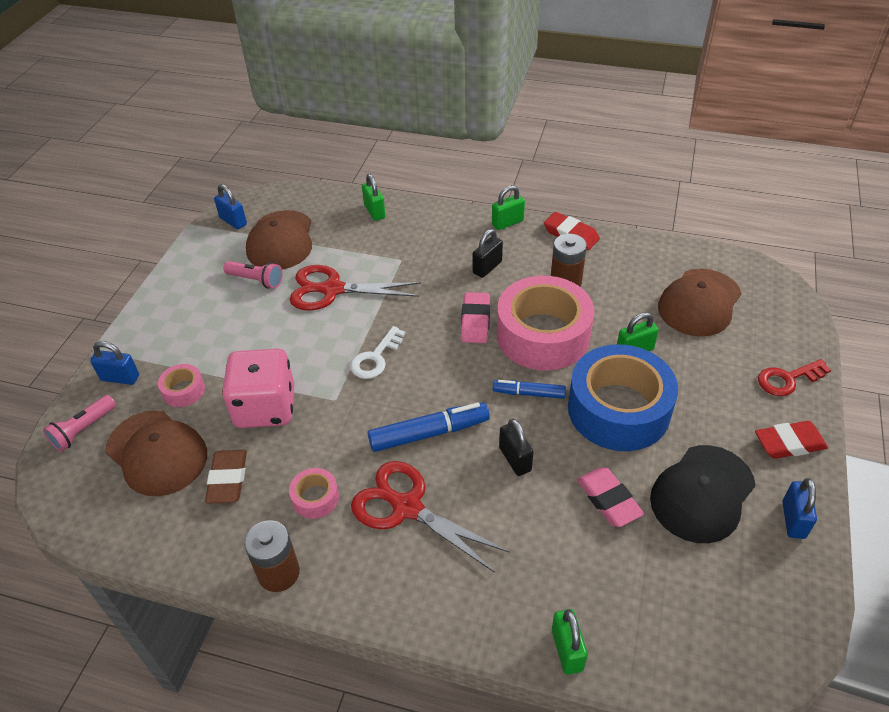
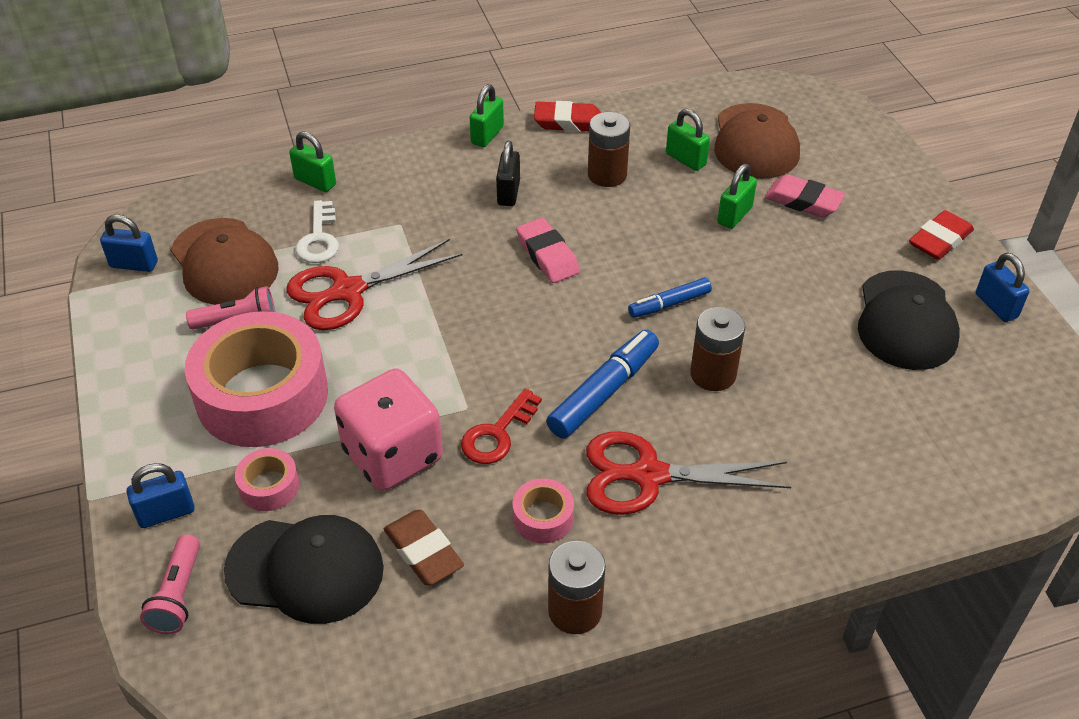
camera: 35 degrees left, 0 degrees up
(157, 453) = (305, 569): brown cap -> black cap
(375, 358) = (472, 343): white key -> white key (319, 238)
(515, 459) = (713, 374): black padlock -> brown battery
(543, 335) = (632, 239): pink tape -> pink tape (262, 395)
(567, 650) = (910, 520): green padlock -> green padlock (685, 159)
(608, 500) = (831, 368): pink eraser -> pink eraser (803, 201)
(618, 409) = (768, 279): blue tape -> none
(787, 379) = (892, 182): red key -> red key (497, 434)

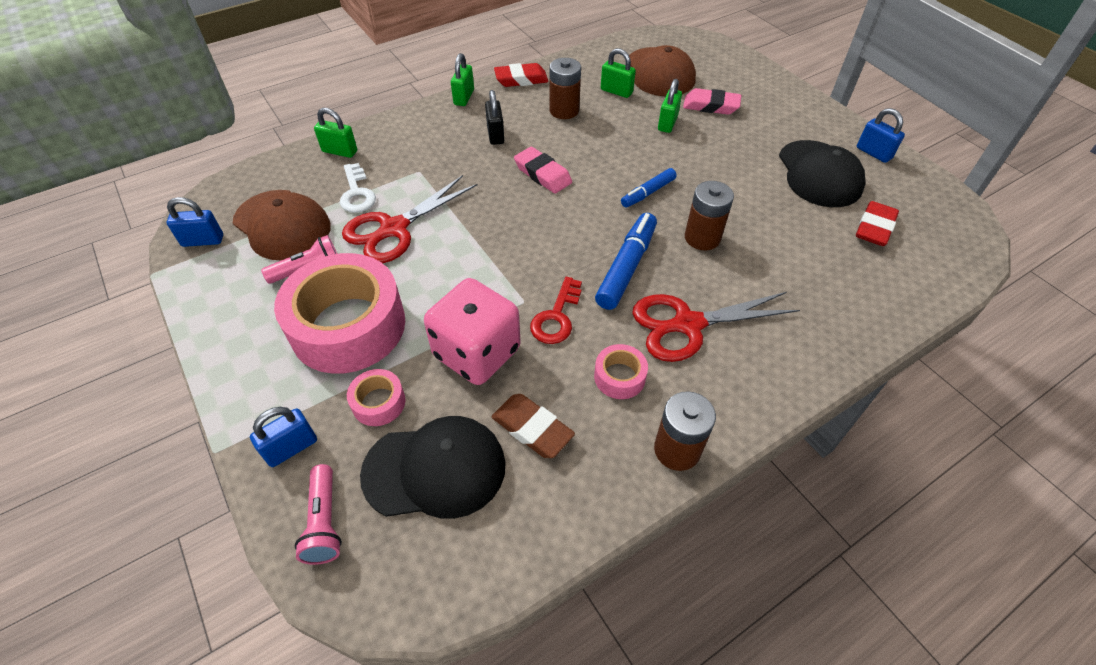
camera: 15 degrees left, 5 degrees up
(939, 240) = (814, 116): red eraser -> red eraser (874, 228)

